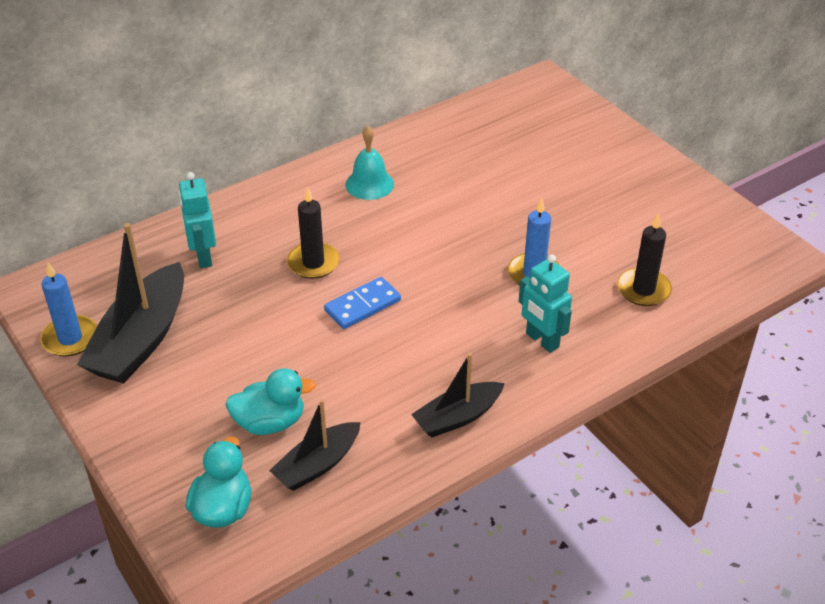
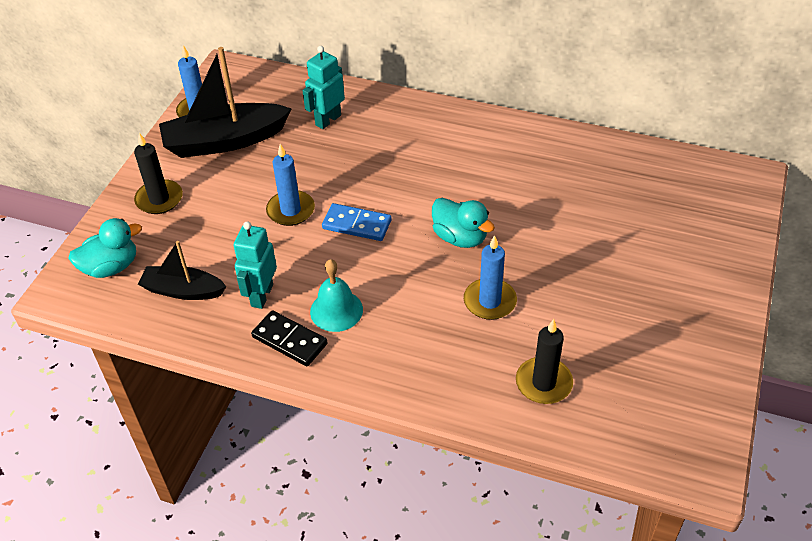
camera: 55 degrees right, 5 degrees up
(270, 422) = (202, 244): turquoise duck -> turquoise duck (460, 237)
(295, 339) = (291, 210): none -> blue candle
(313, 263) = (375, 174): black candle -> black candle (159, 199)
(369, 184) = (492, 152): turquoise bell -> turquoise bell (336, 310)
(457, 417) = (289, 340): black boat -> black domino
(542, 340) = (417, 347): turquoise robot -> turquoise robot (261, 295)

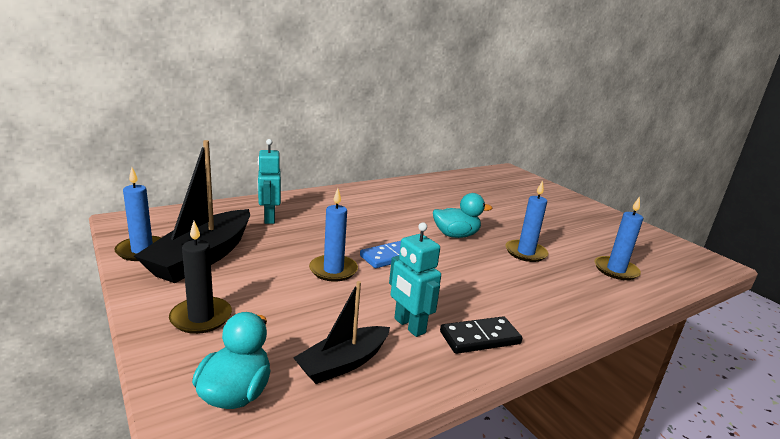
camera: 55 degrees left, 25 degrees down
(336, 310) = (470, 303): turquoise bell -> none
(543, 383) = (616, 270): black candle -> blue candle

